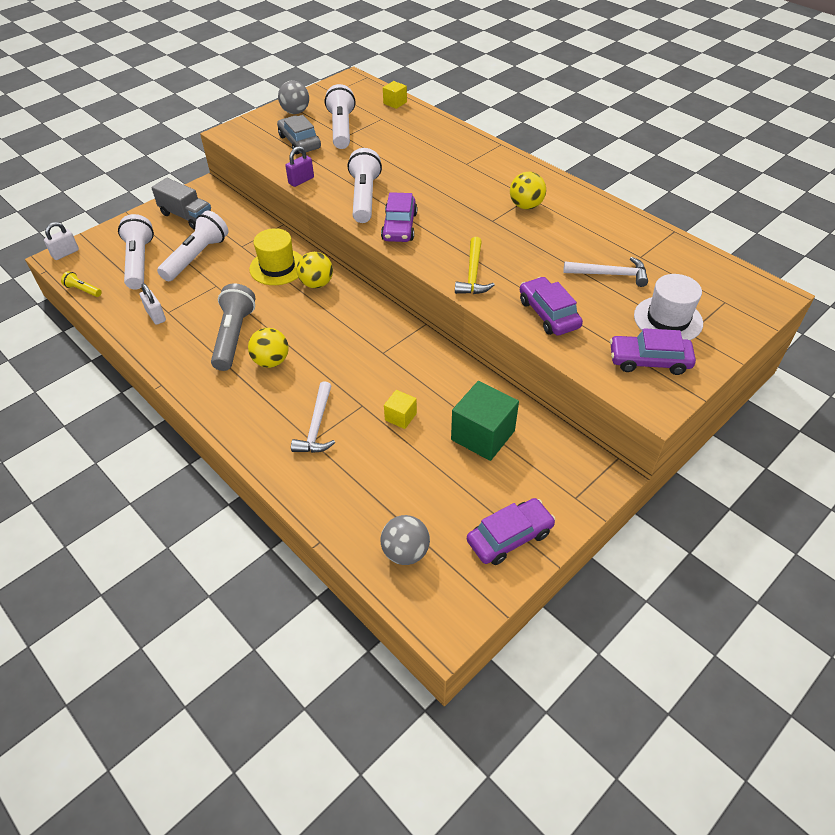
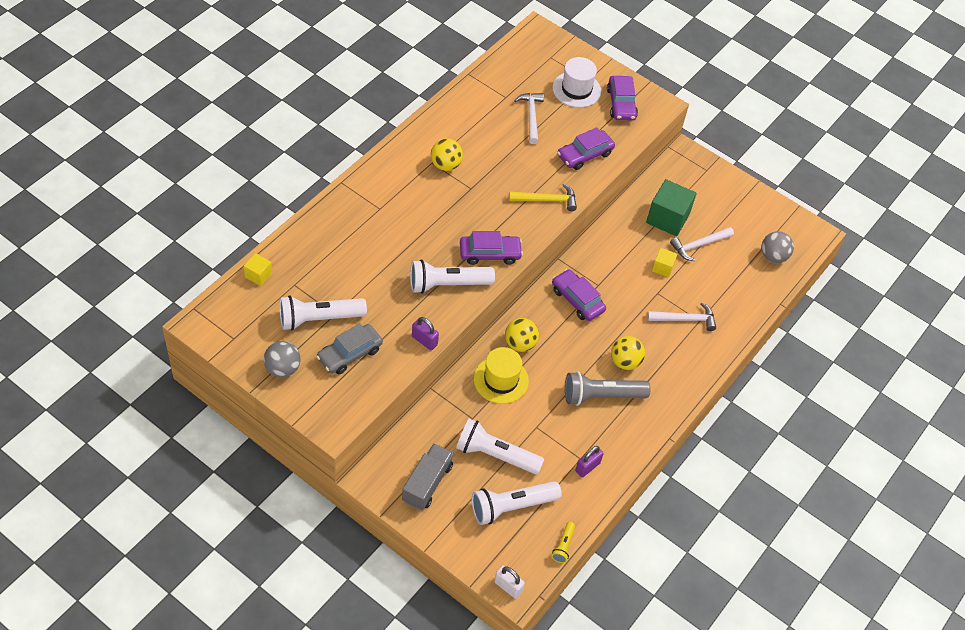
camera: 105 degrees left, 5 degrees up
(156, 316) = (587, 467): white padlock -> purple padlock
(434, 462) = (699, 245): none -> white hammer
(509, 537) = (746, 204): purple car -> purple car (577, 300)

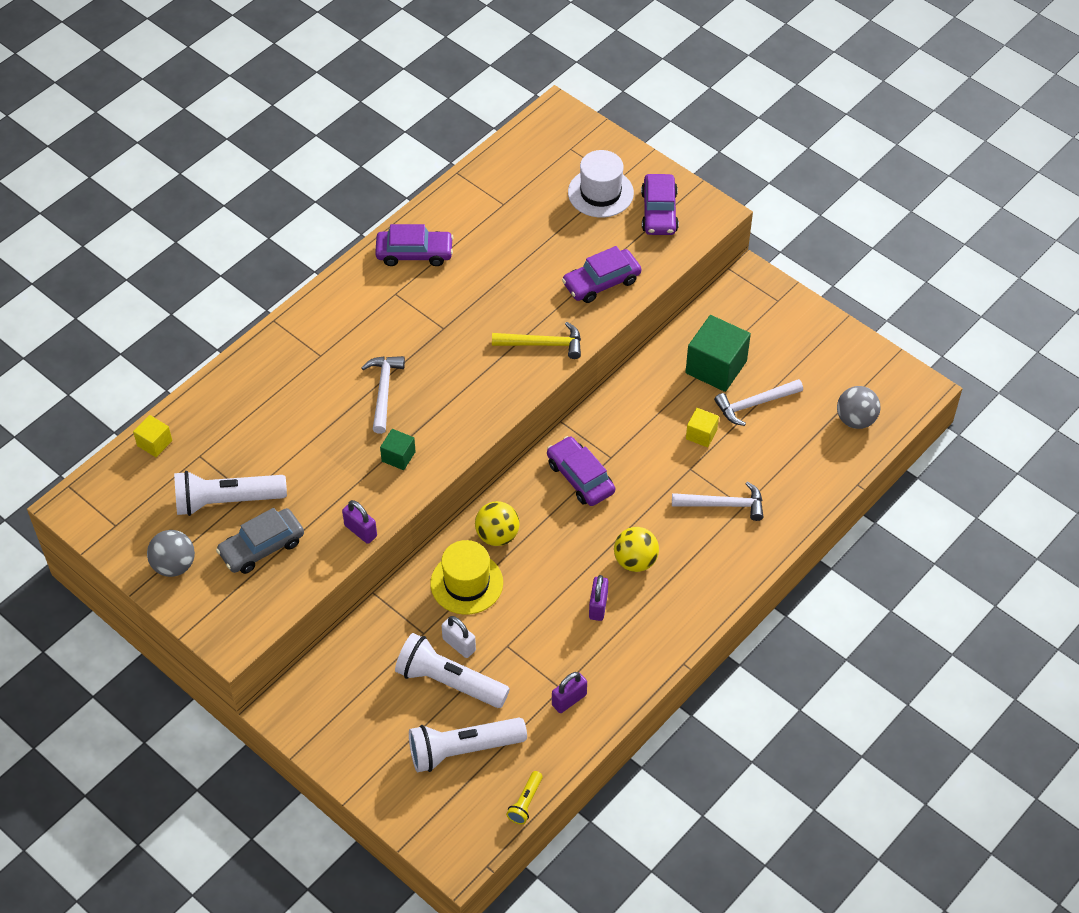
camera: 10 degrees right, 0 degrees up
(427, 483) = (356, 717): grey truck -> none
(445, 165) = (413, 297): yellow ball -> none
(447, 284) = (398, 456): white flashlight -> green cube
(490, 254) = (459, 416): purple car -> purple car (414, 253)
(508, 587) = (447, 853): white padlock -> white padlock (459, 645)
(531, 116) = (535, 230): white hammer -> white hammer (383, 391)
(601, 396) = (598, 606): grey flashlight -> purple padlock

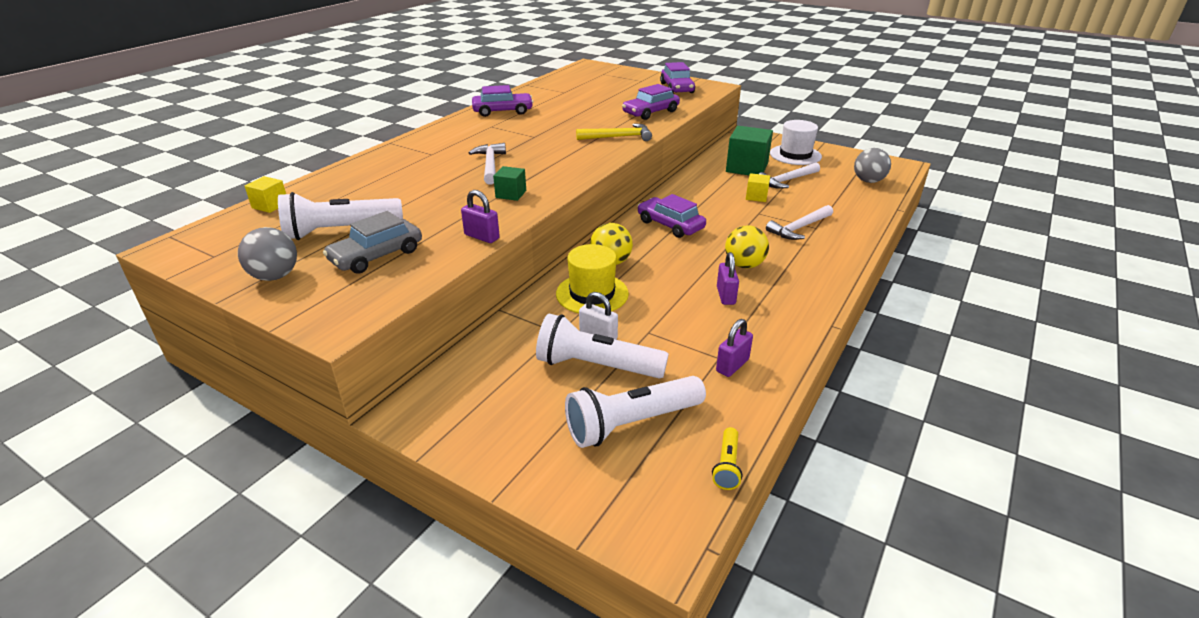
camera: 10 degrees left, 20 degrees down
(600, 193) = (632, 85): white hat -> white hat (795, 155)
(723, 505) = (799, 228): white hammer -> white hammer turned 150 degrees clockwise

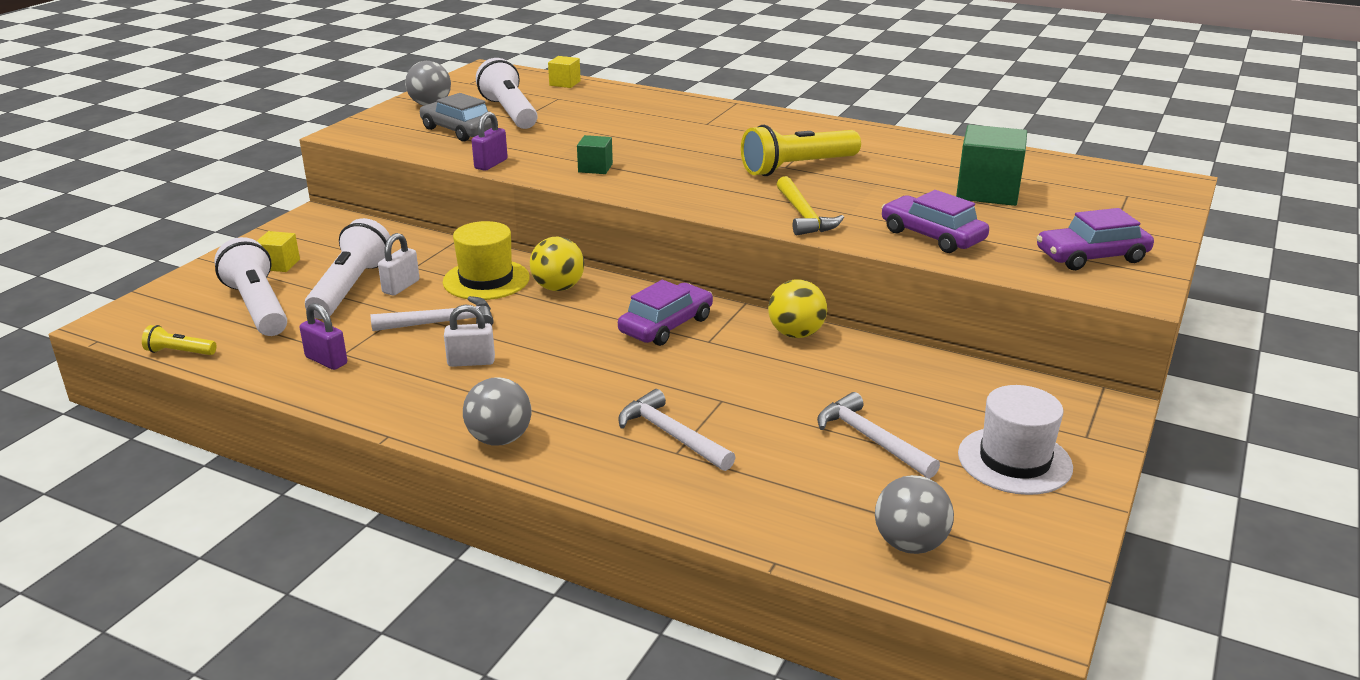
camera: 85 degrees right, 5 degrees down
(490, 165) = (679, 152): white hammer -> white hammer (442, 322)
(503, 111) = (877, 143): purple car -> none
(537, 133) = (797, 167): none -> yellow flashlight
(726, 296) = (471, 362): purple padlock -> white padlock
(744, 265) = (549, 378): yellow ball -> yellow ball (796, 334)
(746, 168) = (914, 398): green cube -> green cube (987, 192)
(756, 196) = (786, 401): yellow cube -> yellow cube (279, 264)
(821, 281) = (499, 439): none -> grey ball

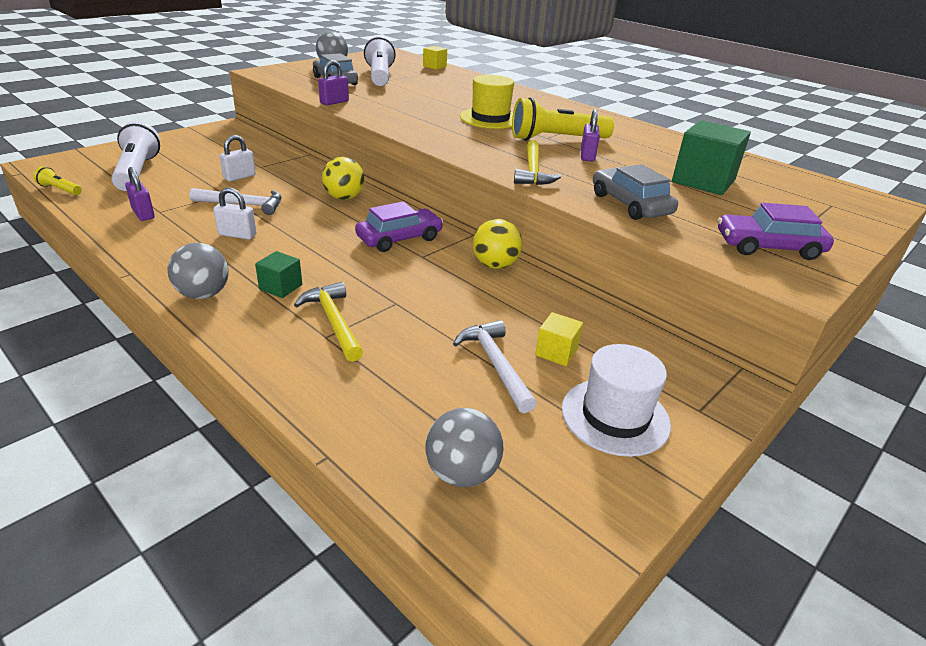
camera: 15 degrees right, 5 degrees up
(279, 264) = (178, 149): yellow cube -> yellow cube (556, 352)
(351, 288) = (207, 171): white flashlight -> none
(486, 280) = (299, 183): yellow hat -> yellow hat (490, 118)
(595, 168) = (404, 116): green cube -> green cube (281, 287)
(671, 435) = (333, 321): white hammer -> yellow hammer
(847, 183) = (587, 156): none -> purple padlock
(932, 236) = (630, 204): purple car -> grey car

